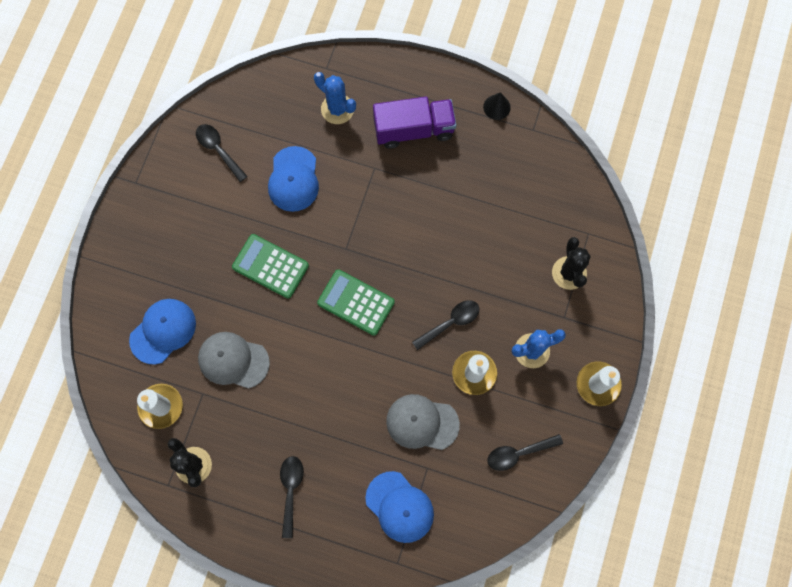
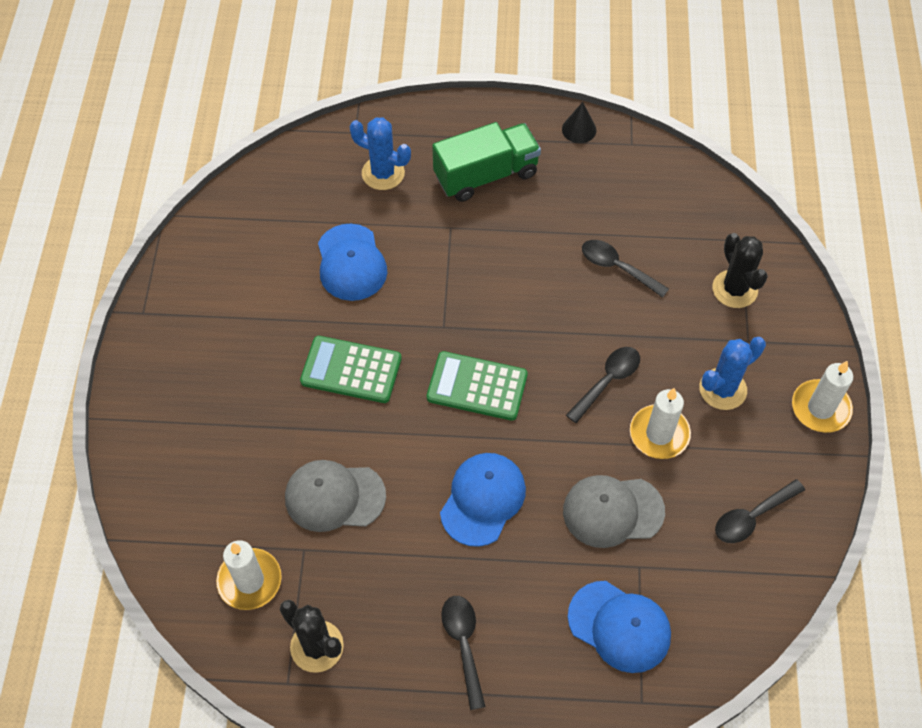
camera: 15 degrees left, 15 degrees down
(163, 331) = (227, 483): blue cap -> blue cap (483, 499)
(218, 150) = (243, 251): black spoon -> black spoon (617, 267)
(414, 130) = (486, 175): purple truck -> green truck

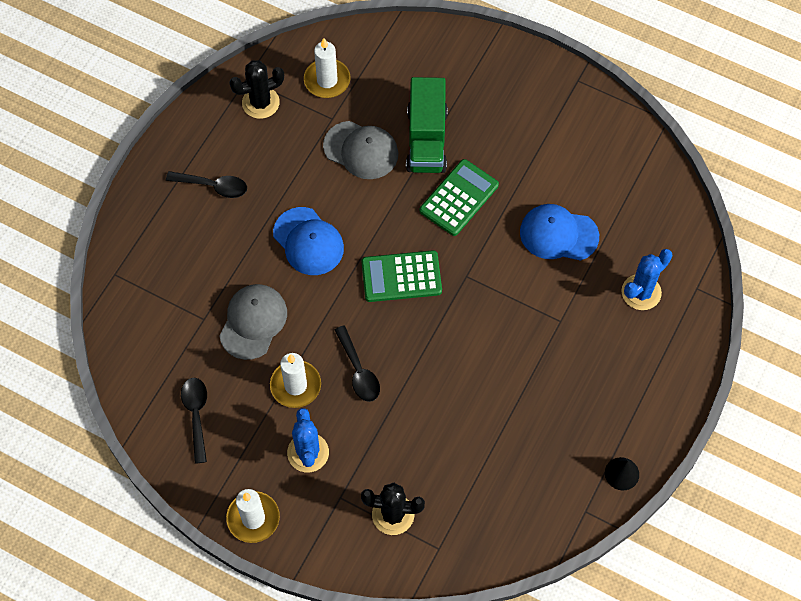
camera: 115 degrees right, 5 degrees up
(334, 497) = (361, 150): grey cap -> grey cap turned 90 degrees clockwise
(477, 386) = (401, 277): green calculator -> green calculator turned 135 degrees counterclockwise
(486, 175) = (603, 372): green truck -> green truck (426, 139)
(617, 267) = (459, 431): black spoon -> none
(619, 626) = (170, 285): blue cap -> none

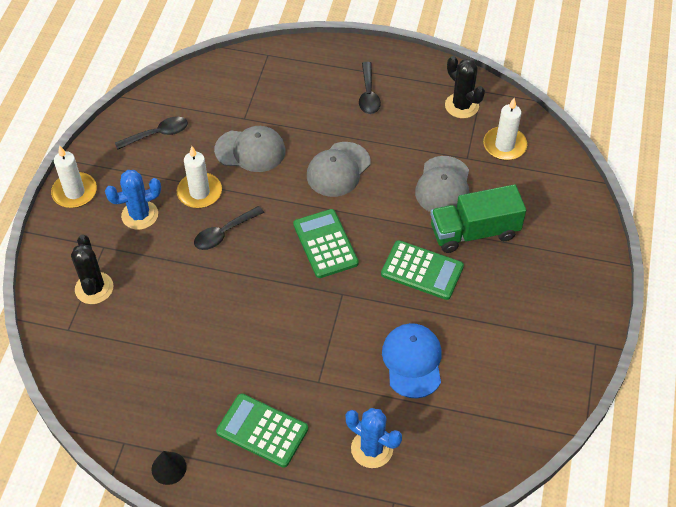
camera: 75 degrees right, 10 degrees down
(308, 241) = (338, 169): blue cap -> grey cap
(601, 382) = (262, 430): none -> green calculator

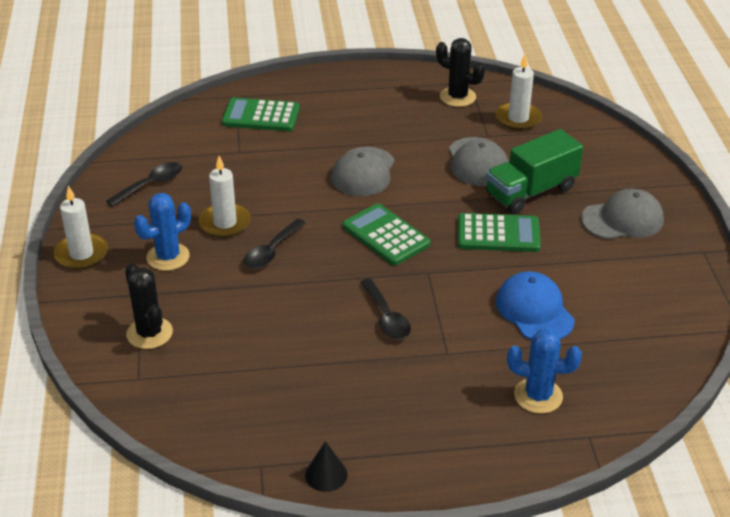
camera: 20 degrees left, 15 degrees down
(250, 150) = (261, 176): grey cap -> grey cap (622, 219)
(262, 430) = (412, 412): green calculator -> green calculator (261, 116)
(368, 94) = (359, 107): black spoon -> black spoon (386, 317)

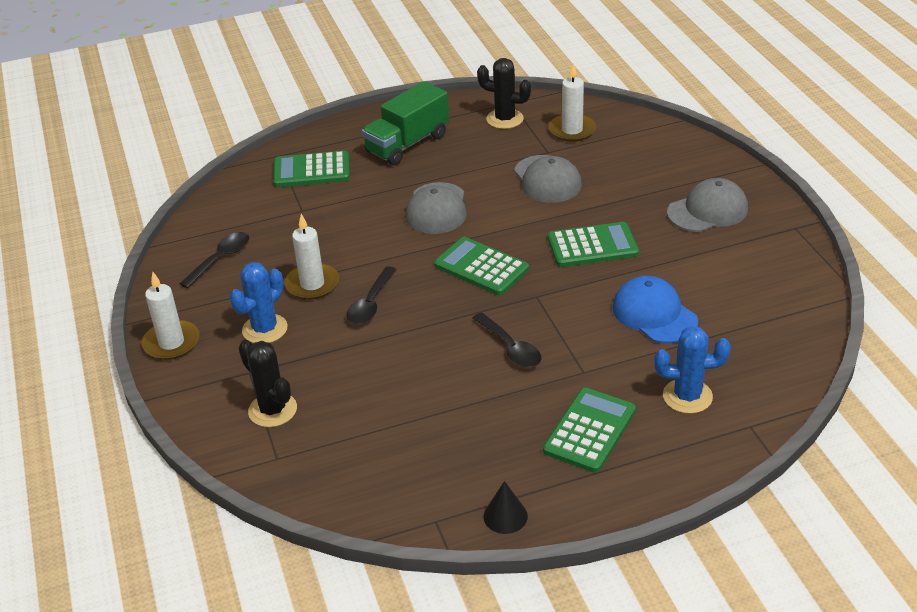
camera: 10 degrees left, 0 degrees up
(433, 410) = (589, 430): none -> green calculator
(531, 191) = (609, 199): green truck -> green truck (407, 144)

